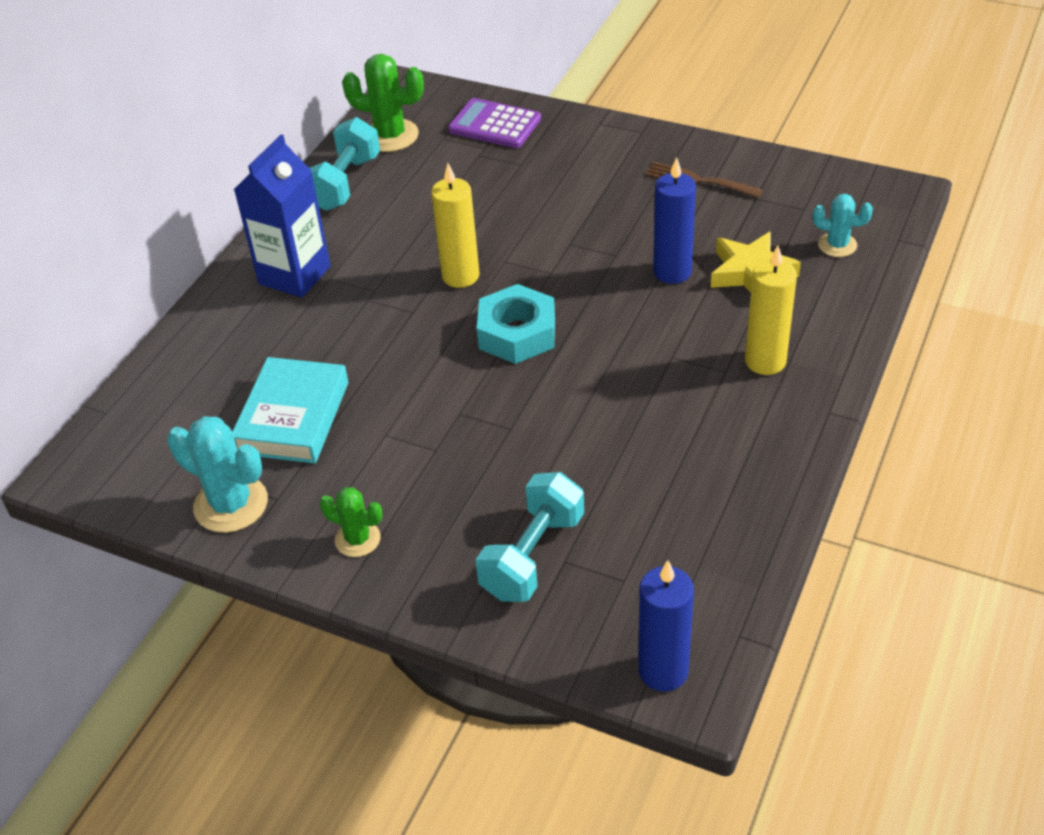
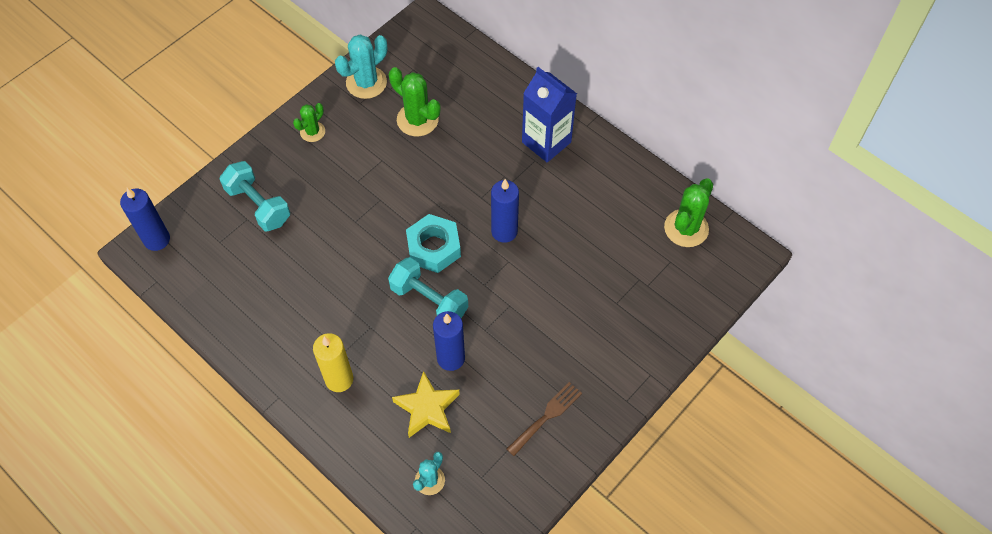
camera: 105 degrees right, 15 degrees up
(293, 417) = (417, 120): turquoise book -> green cactus
(345, 183) = (636, 188): turquoise dumbbell -> turquoise dumbbell (429, 301)
(460, 276) = (504, 231): yellow candle -> blue candle
(495, 125) = (675, 300): purple calculator -> none

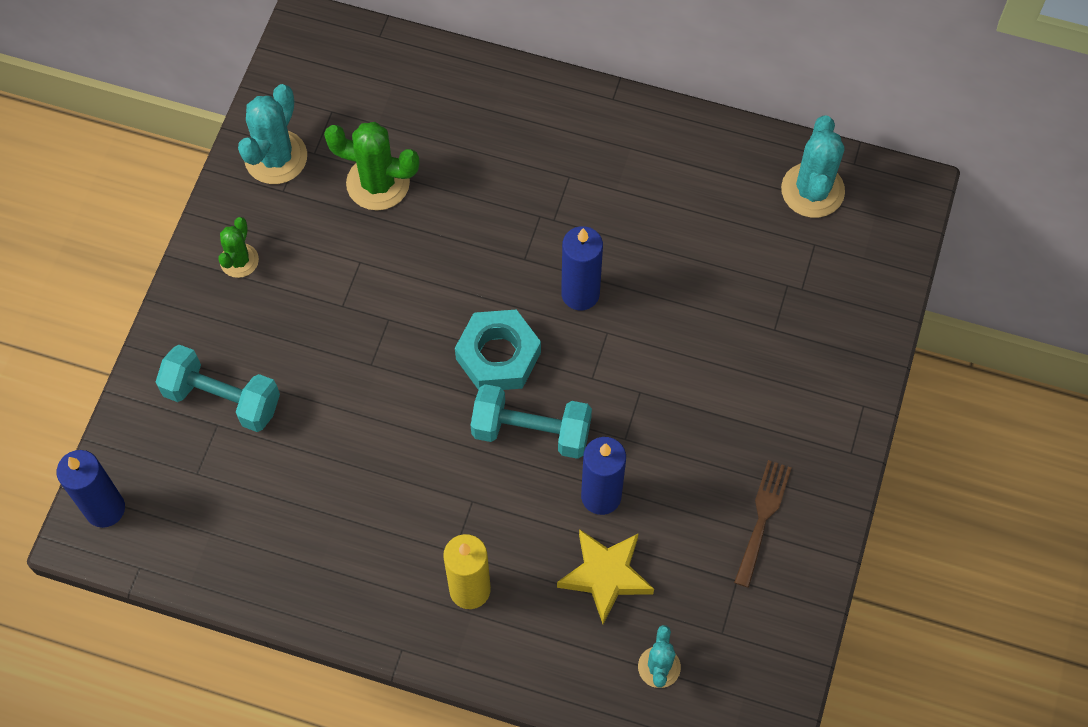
camera: 25 degrees left, 5 degrees up
(546, 142) = (571, 144): blue carton -> none
(686, 228) = (812, 190): green cactus -> turquoise cactus

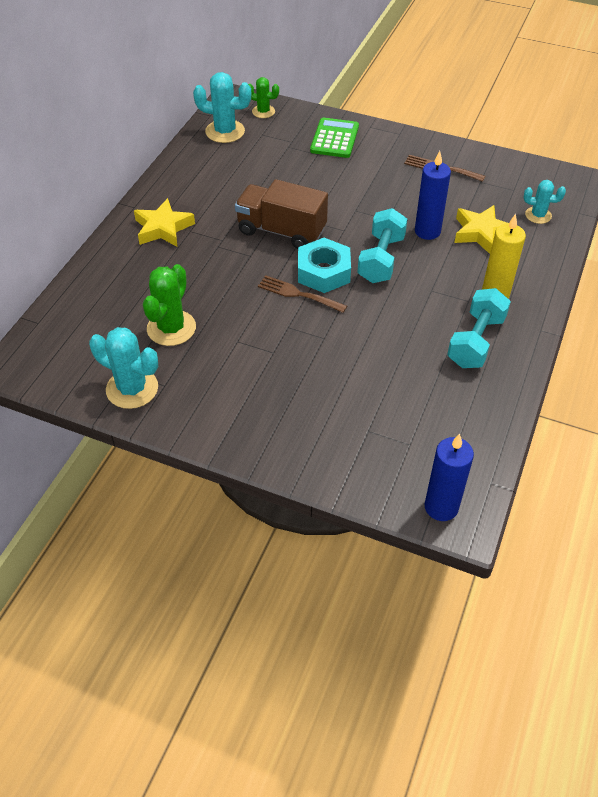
camera: 85 degrees left, 15 degrees down
(222, 399) = (346, 427): turquoise dumbbell -> turquoise dumbbell (476, 341)
(239, 260) = (223, 414): green cactus -> green cactus (263, 111)
(451, 326) = (298, 294): none -> brown fork
(570, 142) = (163, 228): none -> yellow star
(580, 294) = (281, 231): blue candle -> brown truck
(819, 352) = (334, 139): none -> green calculator

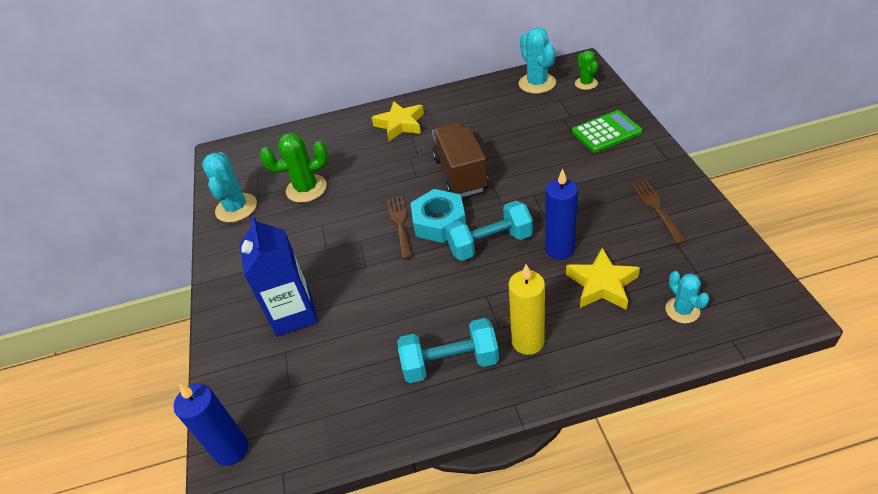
camera: 60 degrees right, 5 degrees down
(331, 407) = (294, 314): none -> blue carton

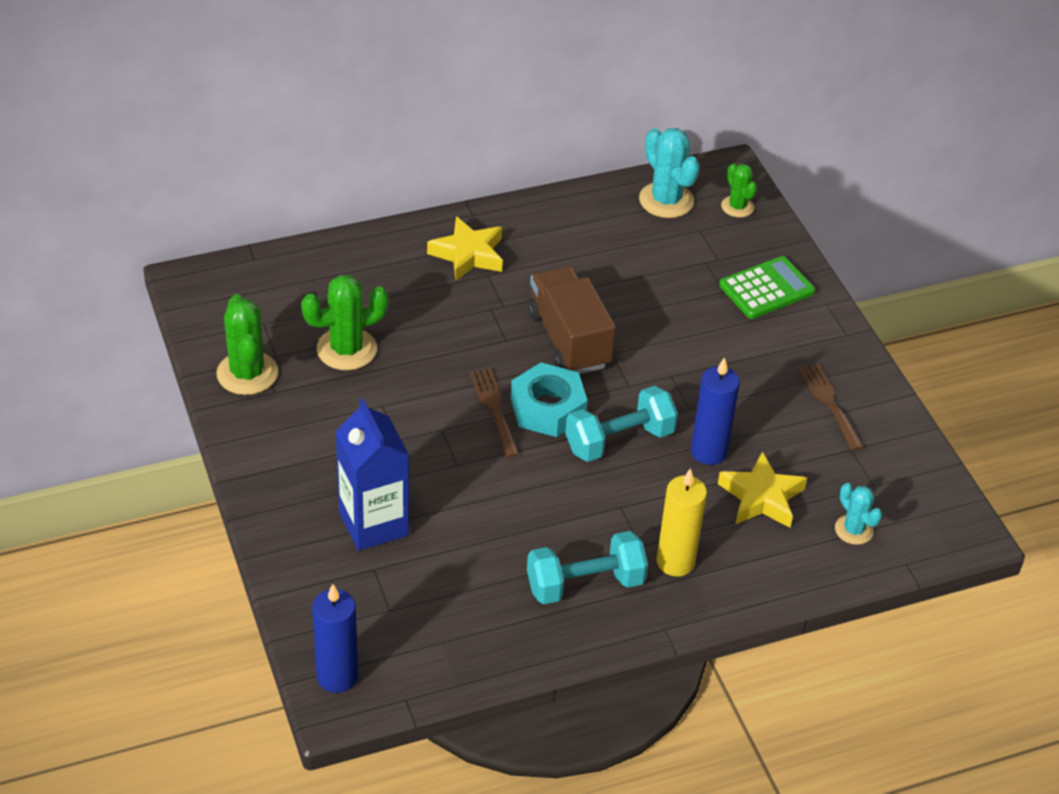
camera: 15 degrees left, 0 degrees up
(236, 208) = (247, 373): turquoise cactus -> green cactus

